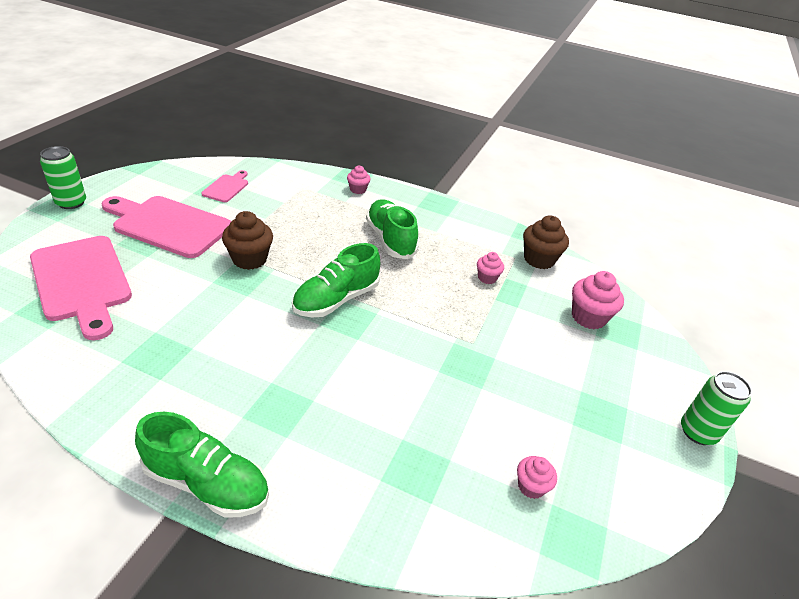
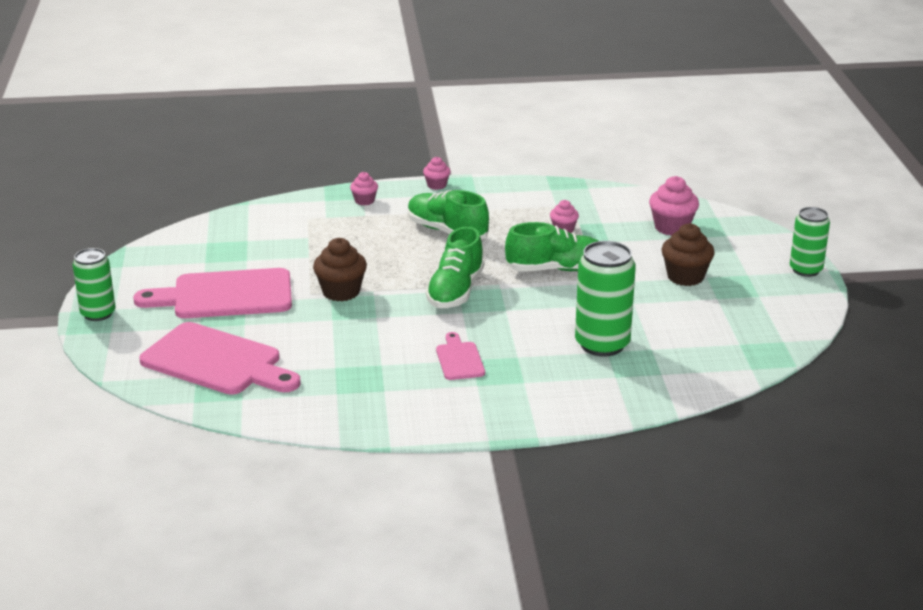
camera: 25 degrees left, 10 degrees down
(207, 483) = (500, 423): green shoe -> green shoe (556, 269)
(227, 187) = (232, 245): pink cutting board -> pink cutting board (459, 359)
(406, 427) = (602, 344): none -> green can
(531, 486) = (718, 341): pink cupcake -> pink cupcake (436, 185)
(539, 259) = (593, 199): brown cupcake -> brown cupcake (685, 277)

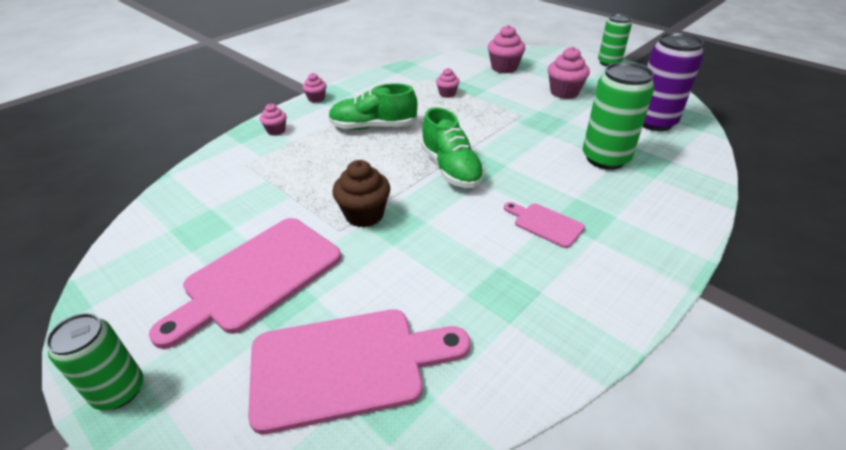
camera: 40 degrees left, 10 degrees up
(556, 269) = (487, 121): green shoe -> none
(685, 277) = (564, 92): brown cupcake -> pink cupcake
(718, 341) = (654, 122): none -> purple can

